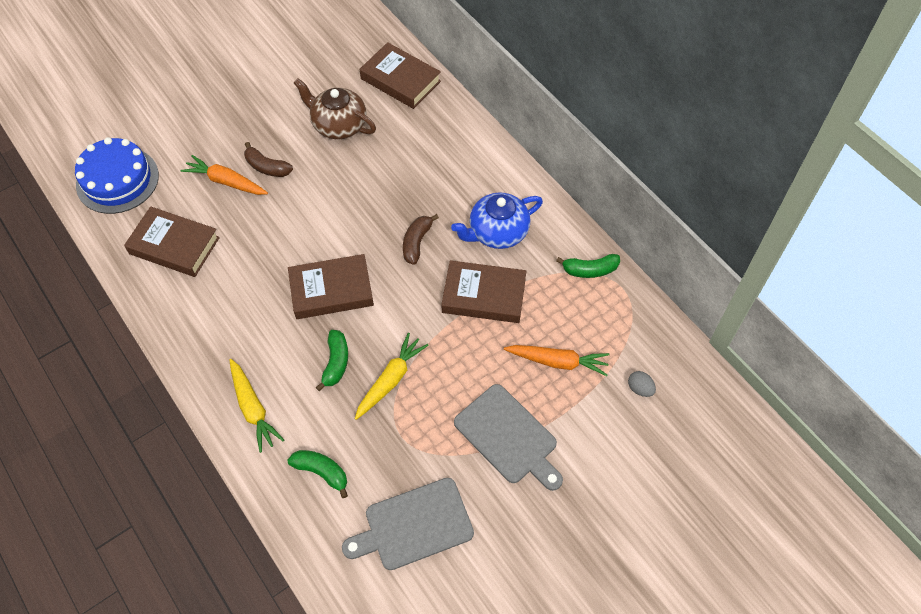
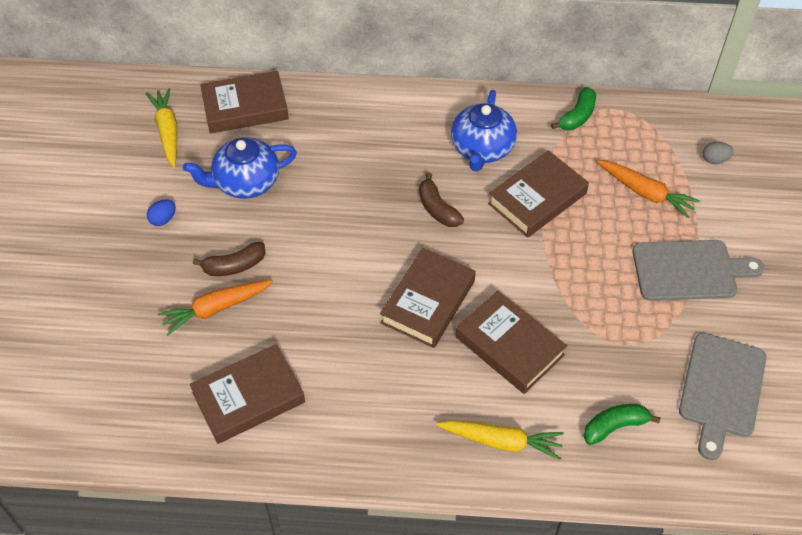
camera: 50 degrees left, 5 degrees down
(117, 180) = (111, 401): blue cake -> none
(270, 106) = (163, 219): none -> blue egg
(336, 362) = (509, 346): green banana -> brown book
(338, 125) = (245, 182): brown teapot -> blue teapot
(390, 379) = (563, 316): yellow carrot -> yellow carrot (167, 131)
(558, 361) = (646, 193): orange carrot -> orange carrot turned 75 degrees clockwise

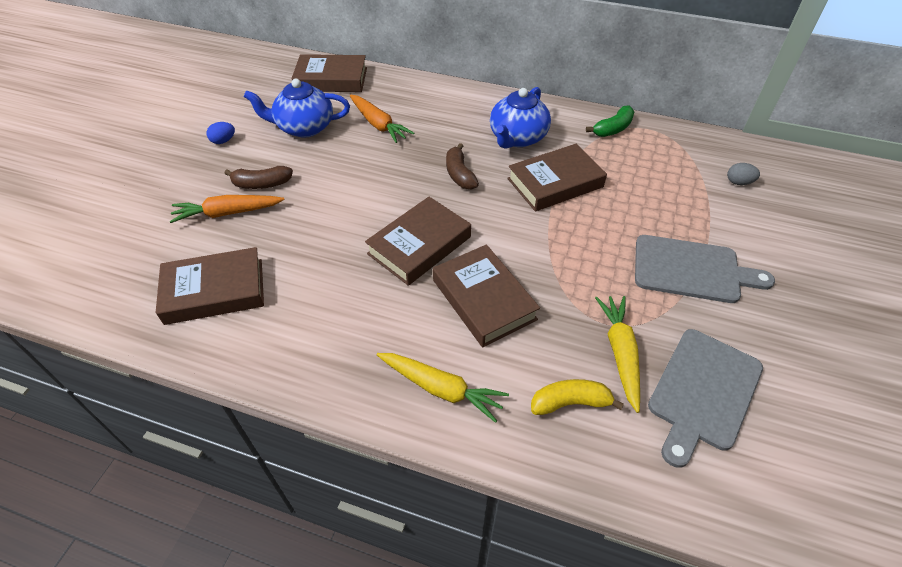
camera: 15 degrees right, 5 degrees down
(167, 131) = (262, 85): yellow carrot -> yellow carrot (620, 353)
(614, 426) = (570, 403): green banana -> yellow banana
(646, 193) = (662, 197): orange carrot -> orange carrot (378, 124)

